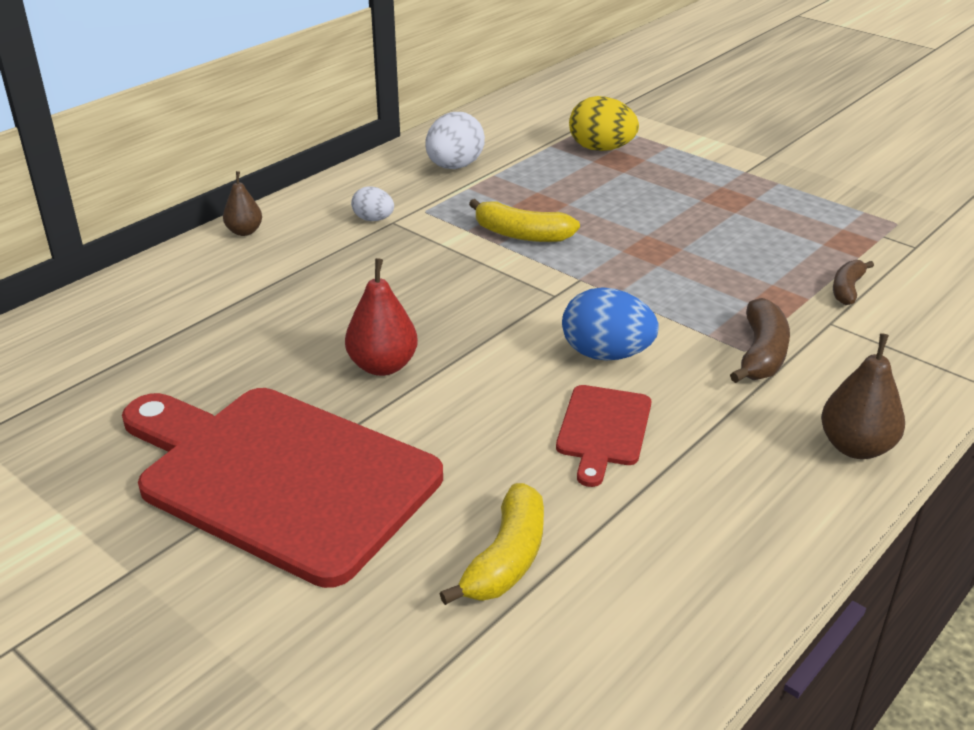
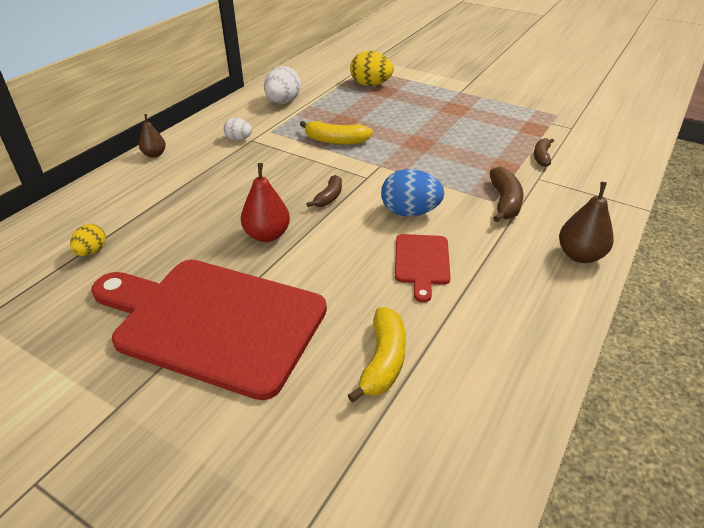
camera: 10 degrees left, 5 degrees up
(132, 363) = (92, 251): none -> yellow egg
(488, 320) = (329, 197): none -> brown banana

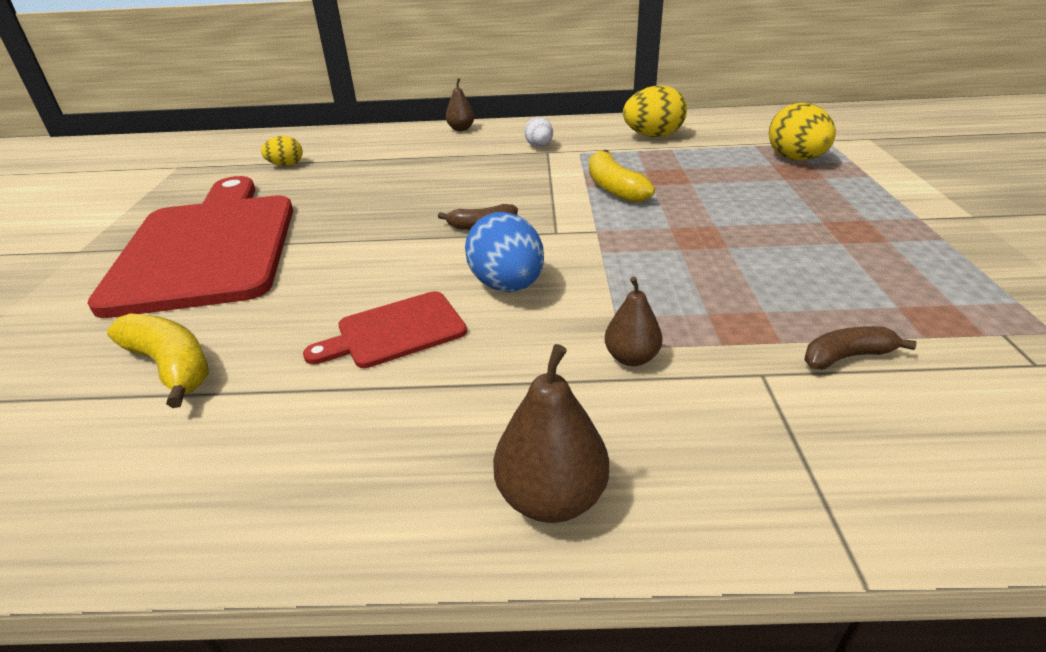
camera: 60 degrees right, 5 degrees down
(267, 235) = (372, 221): red pear -> none
(283, 102) = (653, 136): white egg -> yellow egg
(383, 361) = (171, 367): yellow banana -> yellow banana turned 120 degrees counterclockwise
(504, 202) = (631, 358): brown banana -> brown pear

